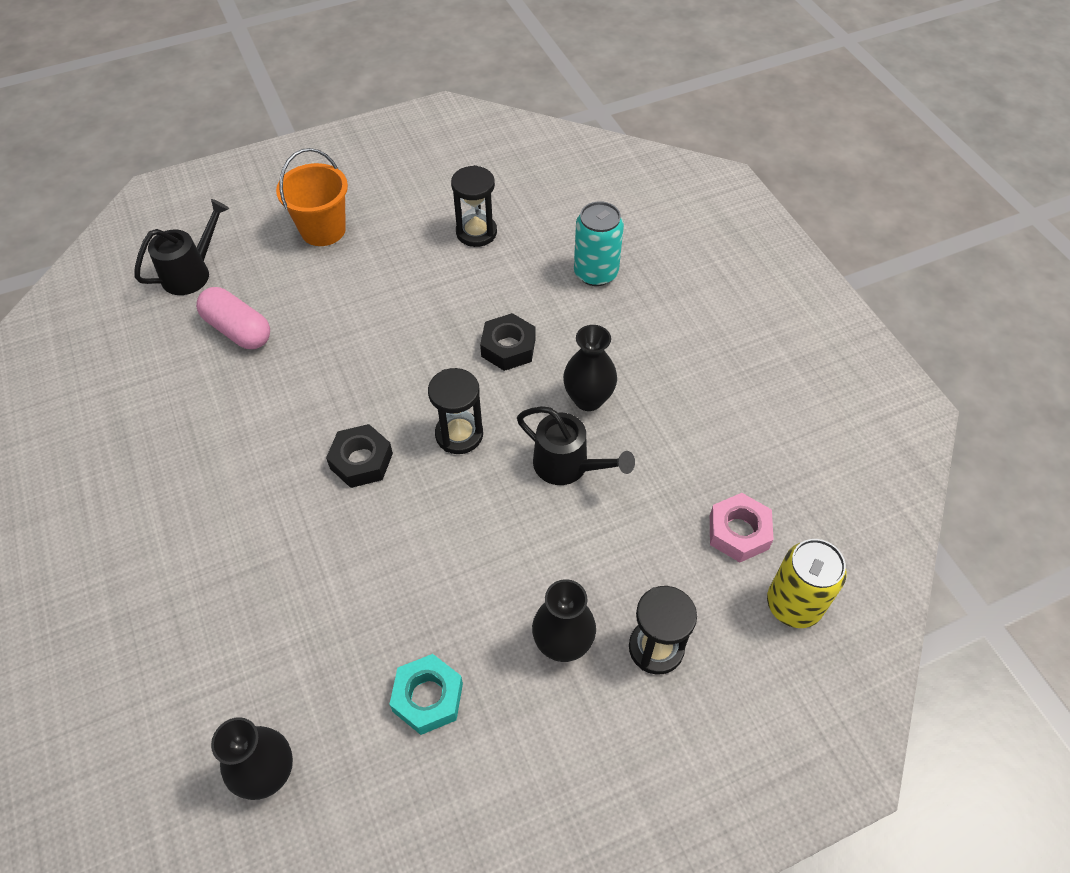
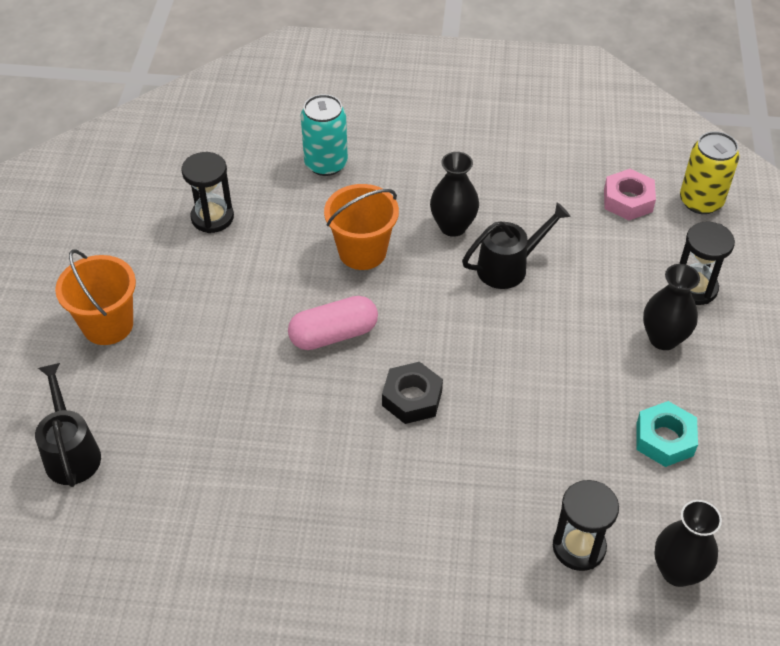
camera: 60 degrees left, 5 degrees down
(238, 330) = (184, 438): pink capsule -> pink capsule (334, 335)
(459, 434) = (430, 321): black hourglass -> black hourglass (579, 547)
(508, 347) = (362, 252): black nut -> orange bucket

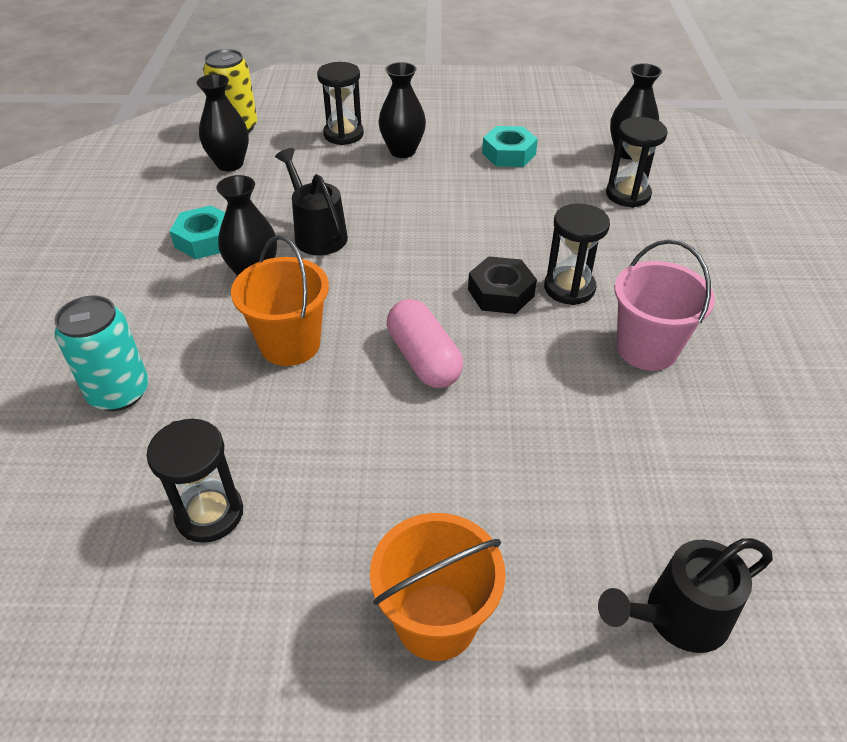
camera: 95 degrees left, 5 degrees down
(322, 500) = (646, 348): none -> pink bucket
(414, 454) = (569, 288): none -> black hourglass
(502, 193) = (205, 240): none -> turquoise nut
(628, 200) = (230, 164): pink nut -> black vase

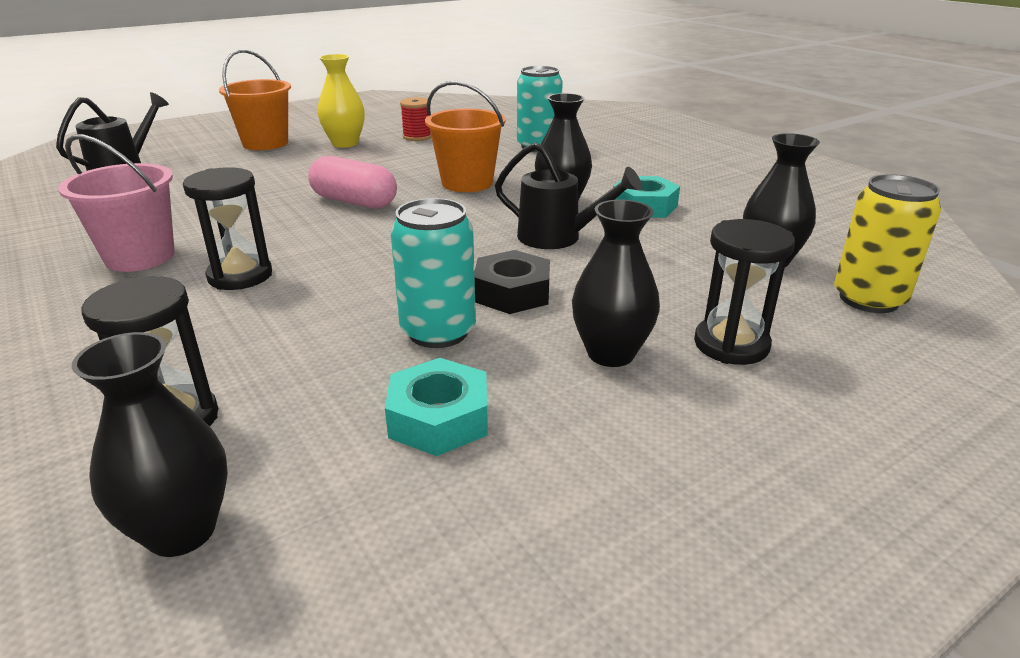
camera: 145 degrees right, 15 degrees down
(209, 514) = (417, 137): black hourglass -> red spool
(323, 545) = (345, 143): none -> yellow vase
(472, 193) = (438, 332): none -> turquoise can
(500, 293) = (317, 252): black nut -> black nut (512, 292)

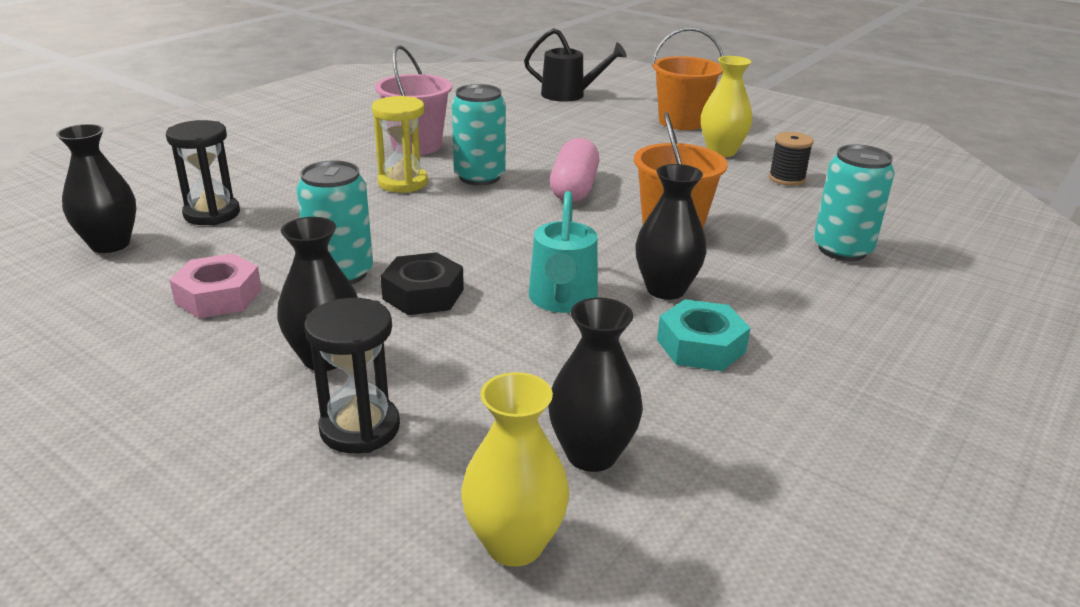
camera: 70 degrees right, 0 degrees up
(240, 276) = (403, 183): black hourglass -> yellow hourglass
(276, 236) = (479, 177): none -> turquoise can
(417, 137) = (786, 178): red spool -> black spool
(439, 418) = (219, 296): turquoise nut -> pink nut
(559, 238) = (562, 301): black watering can -> turquoise watering can
(868, 299) = (514, 544): yellow can -> yellow vase

